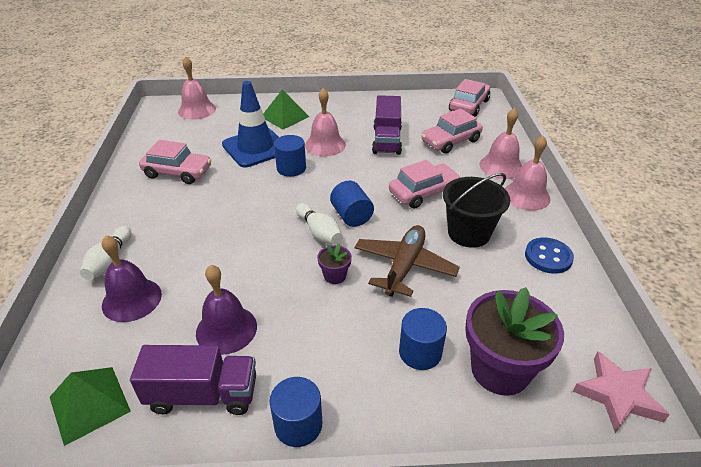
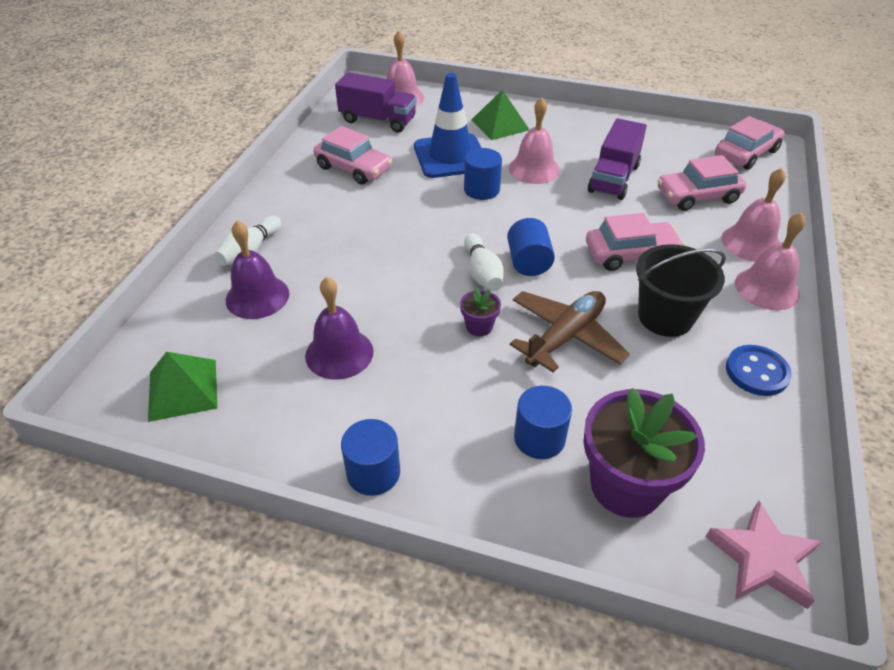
camera: 20 degrees right, 5 degrees up
(203, 394) = (290, 413): purple truck -> purple truck (378, 120)

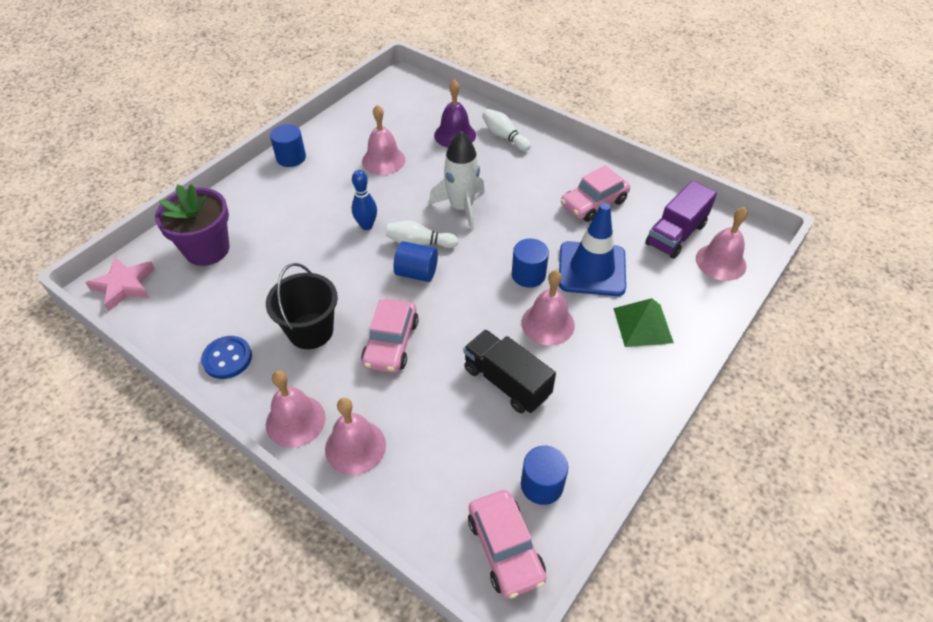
camera: 110 degrees right, 5 degrees up
(183, 389) = (393, 103): green pyramid -> none
(339, 353) = (383, 160): purple bell -> pink bell
(405, 255) = (461, 208): none -> white rocket
(479, 327) = (366, 225): purple flower pot -> blue bowling pin
(539, 438) = (263, 225): blue cylinder -> blue cylinder (542, 485)
(565, 337) = (329, 266): brown plane -> none
(613, 178) = (506, 382): purple truck -> black truck
(697, 196) = (446, 442): pink car -> none

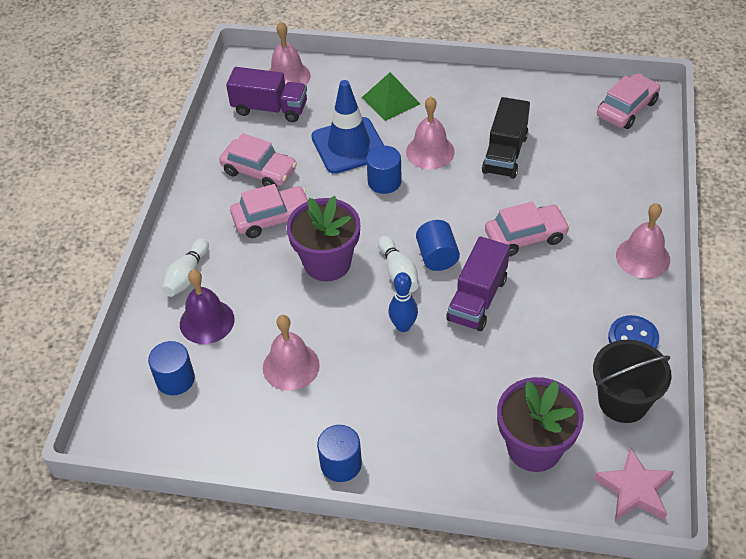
camera: 115 degrees left, 0 degrees up
(310, 331) = (558, 297): black bucket -> black bucket (623, 401)
(354, 278) = (477, 299): none -> purple truck
(355, 447) = (630, 211): pink bell -> none
(461, 208) = (327, 263): white rocket -> purple flower pot
(532, 194) = (272, 218): none -> pink car
(542, 485) = (570, 108): blue cylinder -> blue cylinder (175, 379)

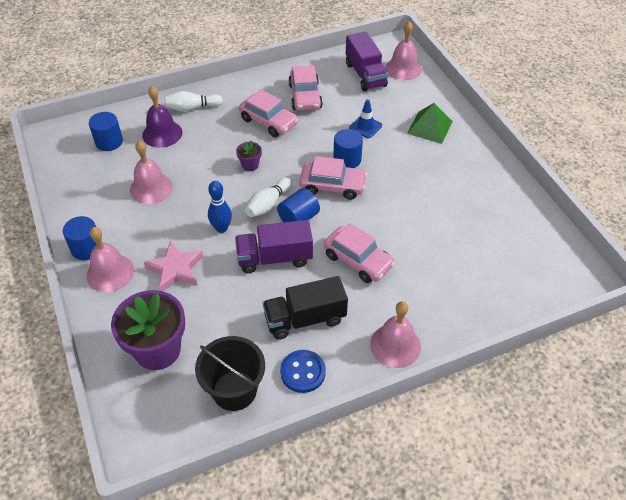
camera: 55 degrees right, 0 degrees up
(327, 263) = (250, 165): purple flower pot -> purple flower pot, size x0.45
(349, 146) = (365, 127): blue traffic cone -> blue traffic cone, size x0.50
(430, 151) = (398, 170): pink bell -> pink bell (110, 273)
(505, 154) = (433, 212): black truck -> black truck (305, 319)
(626, 109) = (558, 267): pink car -> pink car (332, 186)
(634, 489) = (153, 431): pink star -> pink star (175, 269)

